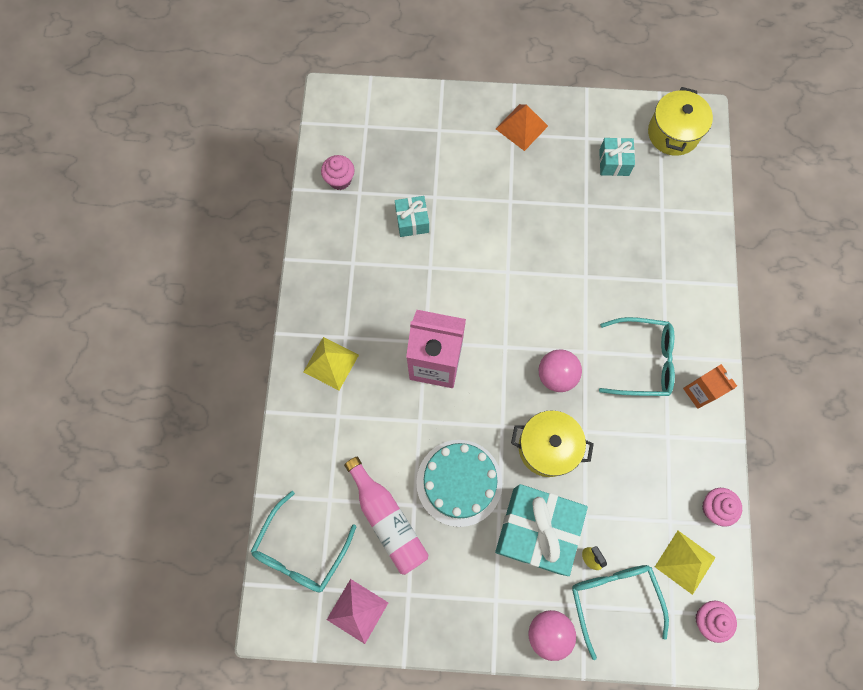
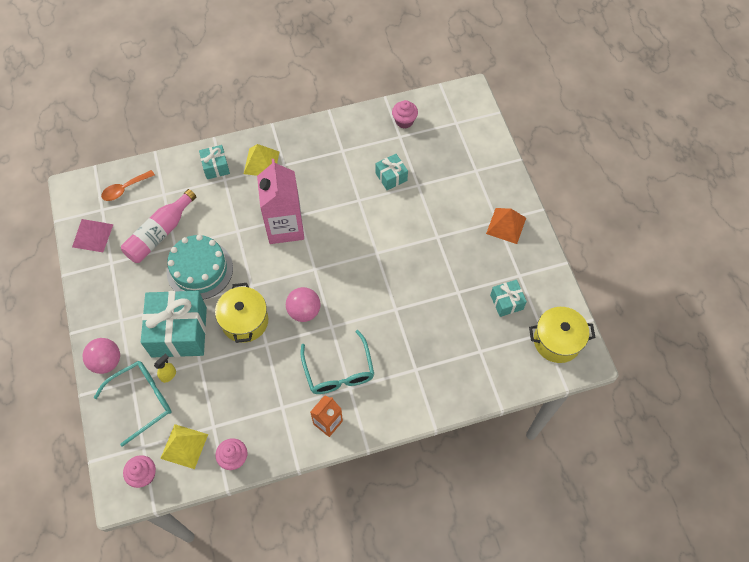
camera: 70 degrees right, 10 degrees down
(301, 550) = (124, 189): turquoise glasses -> orange spoon
(314, 421) = (216, 167): none -> turquoise gift

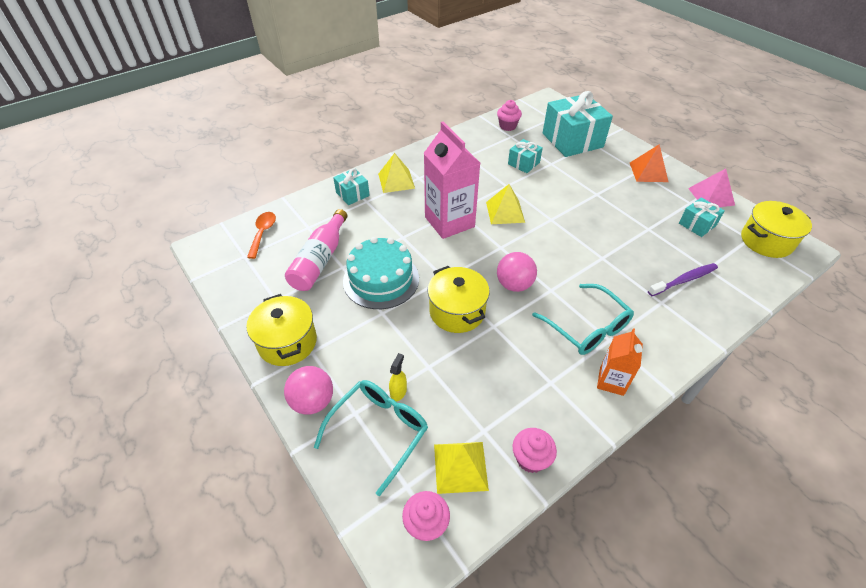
camera: 20 degrees left, 15 degrees down
(92, 235) = (242, 281): pink pyramid -> pink pyramid (711, 196)
(106, 305) = (287, 342): none -> yellow pot
(124, 189) = (263, 233): orange spoon -> orange spoon turned 150 degrees clockwise
(179, 332) = (388, 343): turquoise gift -> turquoise gift (572, 140)
(340, 231) = (505, 212): none -> yellow pyramid
(450, 355) = (684, 280): none -> purple toothbrush

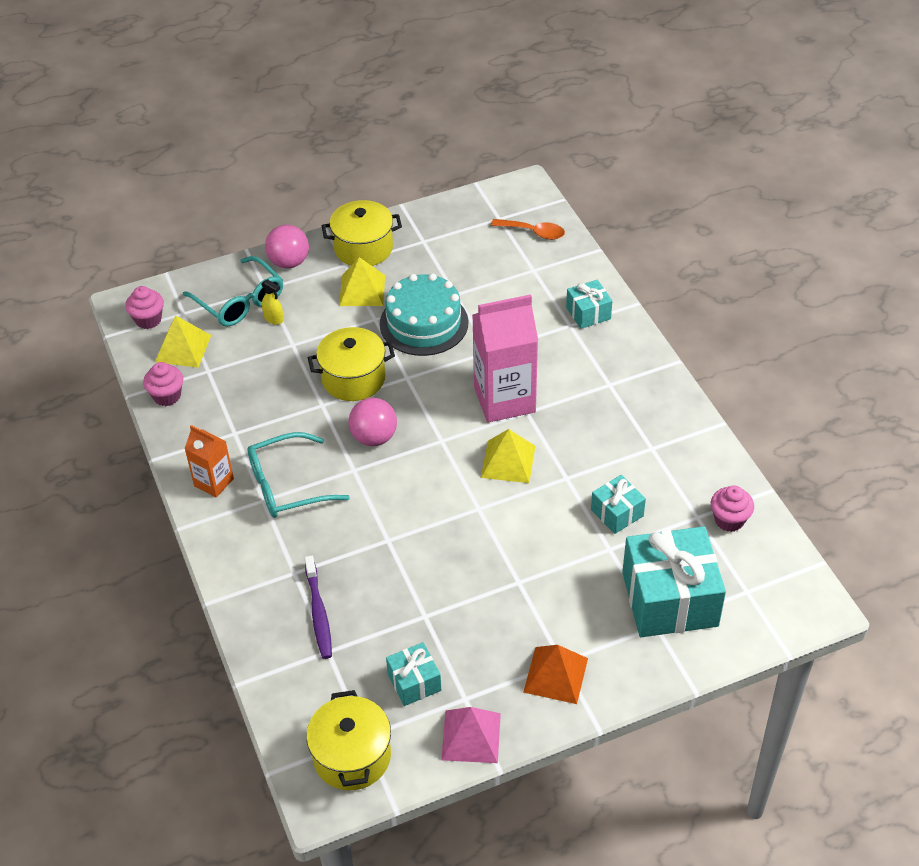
camera: 105 degrees right, 0 degrees up
(320, 260) = (472, 276): pink bottle -> none
(396, 181) = (607, 359): yellow pyramid -> yellow pyramid (362, 290)

